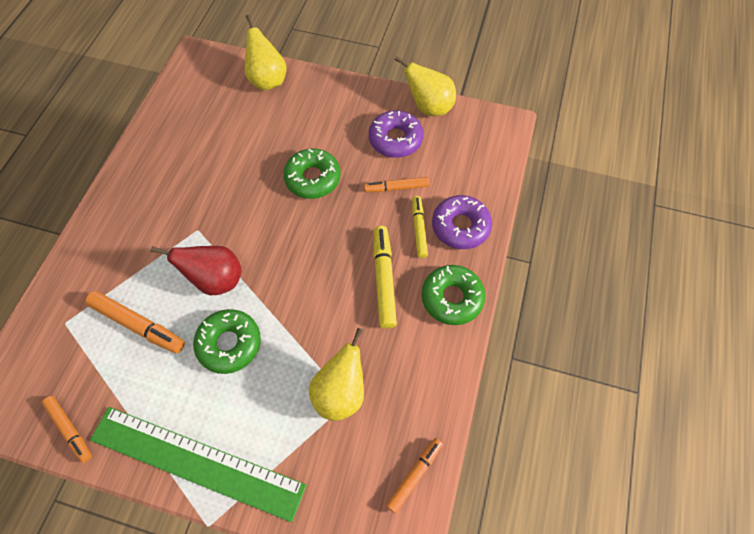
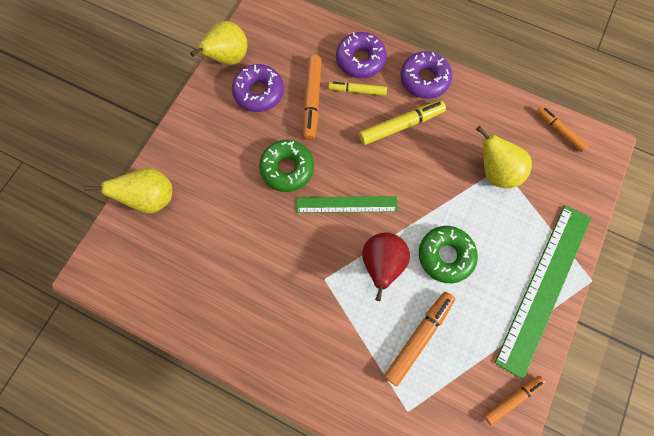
camera: 80 degrees left, 10 degrees up
(279, 237) = (346, 204): none -> green ruler
(383, 279) = (401, 125): yellow marker -> yellow marker turned 150 degrees clockwise
(396, 188) = (312, 100): orange marker -> orange marker, size x1.53
(452, 298) = (424, 79): green donut -> purple donut

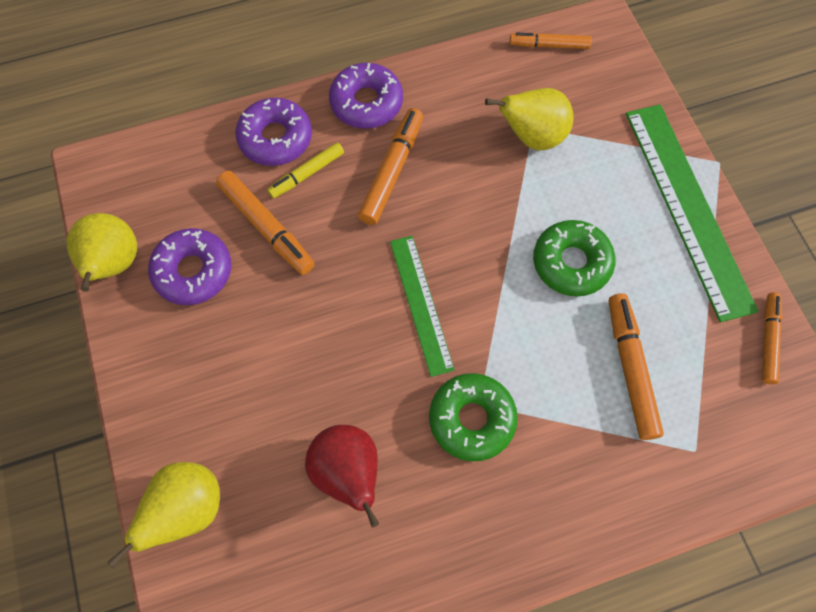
camera: 45 degrees left, 5 degrees down
(287, 168) = (316, 325): green donut -> green donut (472, 419)
(346, 204) = (420, 304): green ruler -> green ruler turned 60 degrees counterclockwise
(381, 264) = (520, 331): red pear -> red pear (348, 472)
(401, 125) = (392, 171): yellow marker -> orange marker

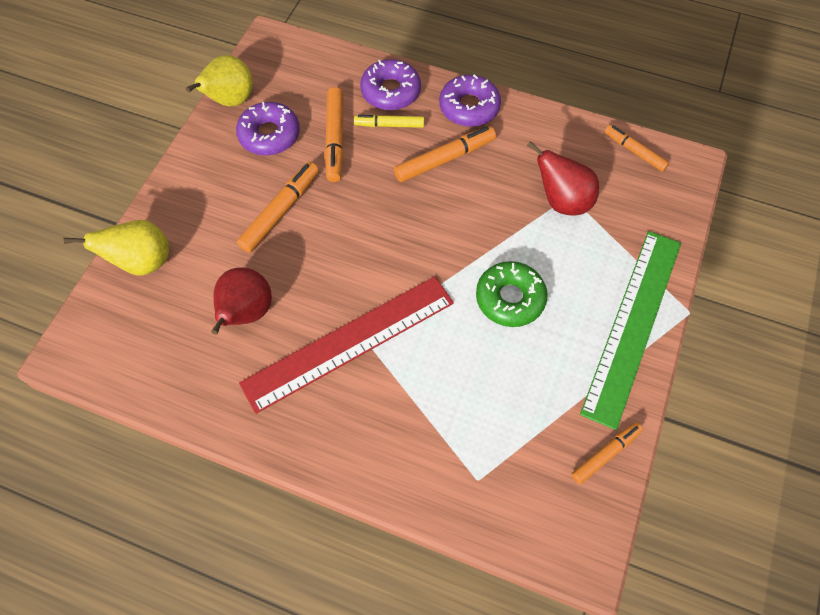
camera: 40 degrees right, 5 degrees down
(420, 304) = (384, 250): green ruler -> none
(472, 419) = (349, 342): green donut -> red ruler
(531, 137) = (562, 201): yellow pear -> red pear
(630, 368) = (484, 393): orange marker -> orange marker (280, 211)

